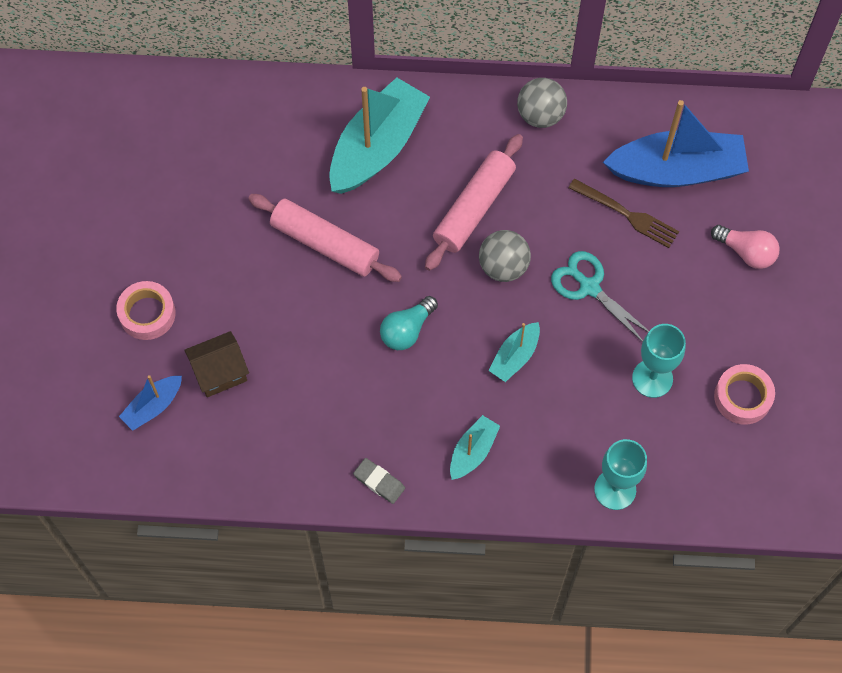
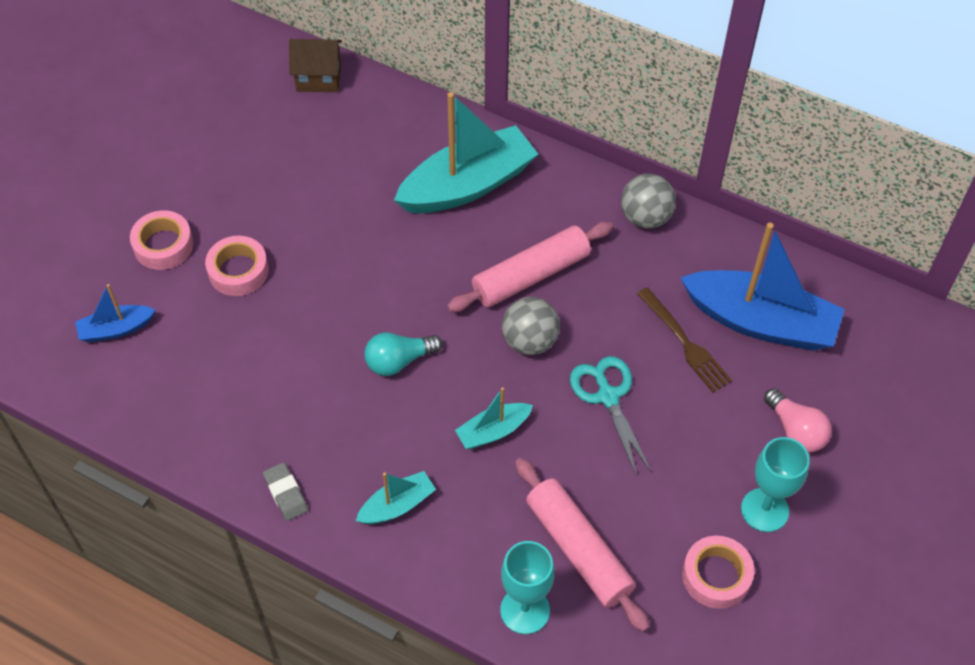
camera: 25 degrees right, 10 degrees down
(220, 373) = (196, 325): brown house -> brown house (318, 78)
(226, 309) = (238, 271): none -> pink tape
(325, 244) = (366, 251): pink rolling pin -> pink rolling pin (578, 549)
(652, 378) = (626, 514): turquoise goblet -> turquoise goblet (764, 510)

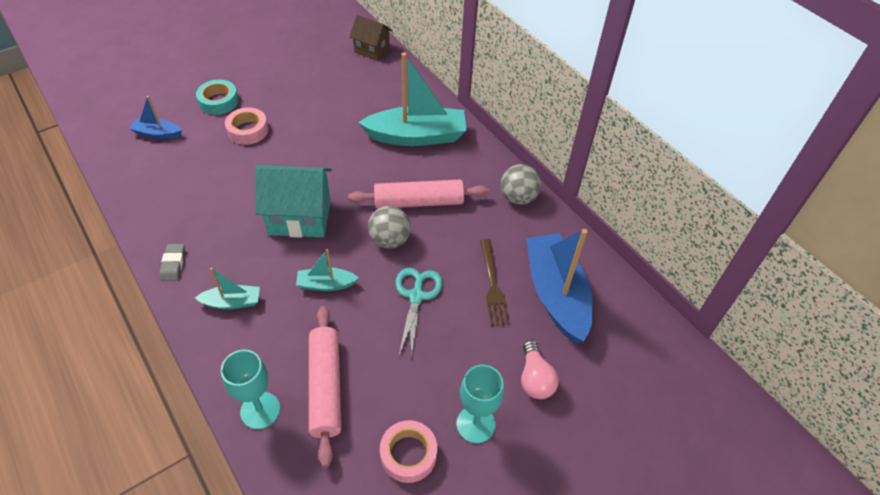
camera: 25 degrees right, 5 degrees down
(163, 245) = (219, 101): pink tape -> turquoise tape
(399, 361) = (300, 217): turquoise light bulb -> turquoise house
(760, 322) = (556, 294): blue boat -> blue boat turned 150 degrees counterclockwise

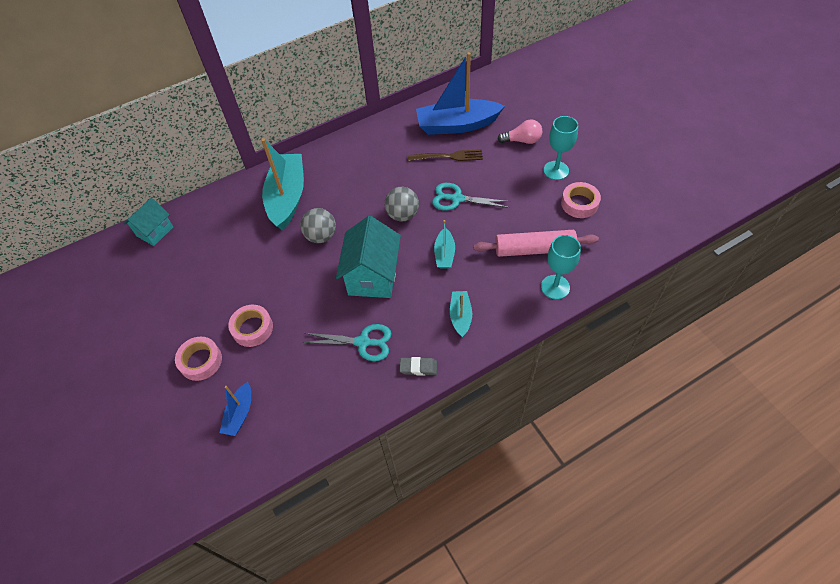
camera: 80 degrees left, 5 degrees up
(215, 215) = (363, 342): none -> turquoise scissors
(219, 101) = (201, 361): turquoise tape -> pink tape
(372, 50) = (155, 231): brown house -> turquoise house
(418, 202) = (364, 197): pink rolling pin -> none
(518, 197) = (367, 138): grey ball -> grey ball (321, 236)

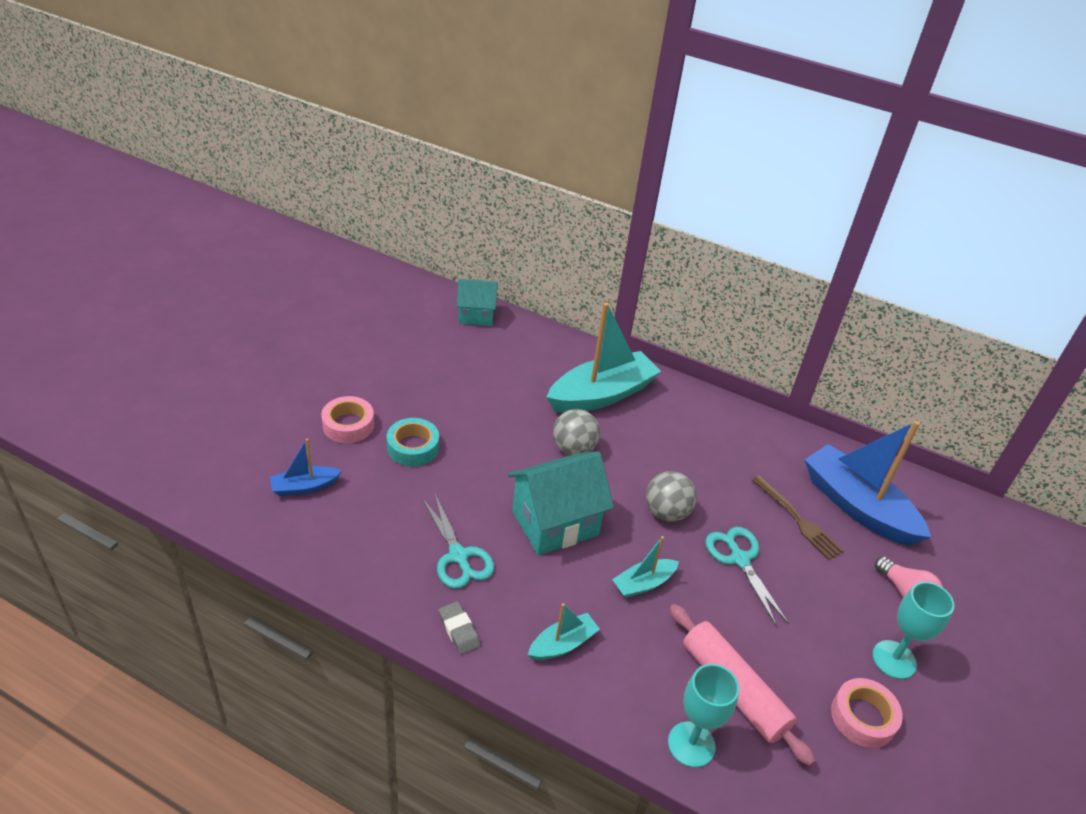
camera: 50 degrees right, 15 degrees down
(252, 328) = (413, 447): pink tape -> turquoise tape

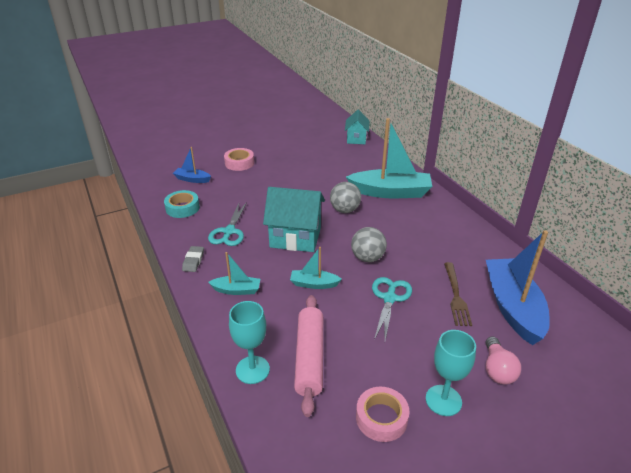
camera: 40 degrees right, 5 degrees down
(413, 447) = (259, 181): turquoise tape -> turquoise tape (182, 208)
(476, 316) = (356, 139): turquoise house -> turquoise house turned 60 degrees clockwise

